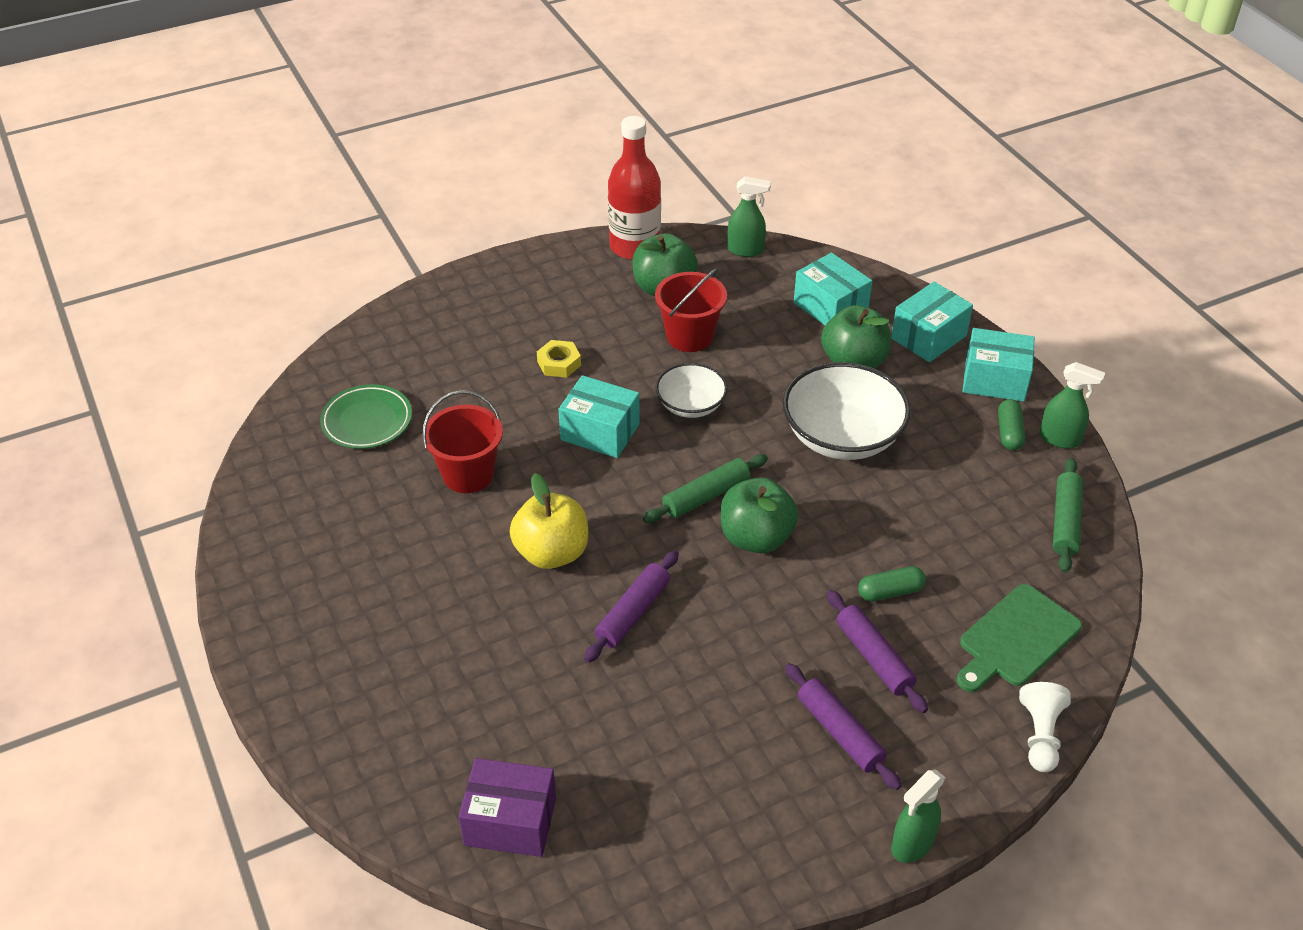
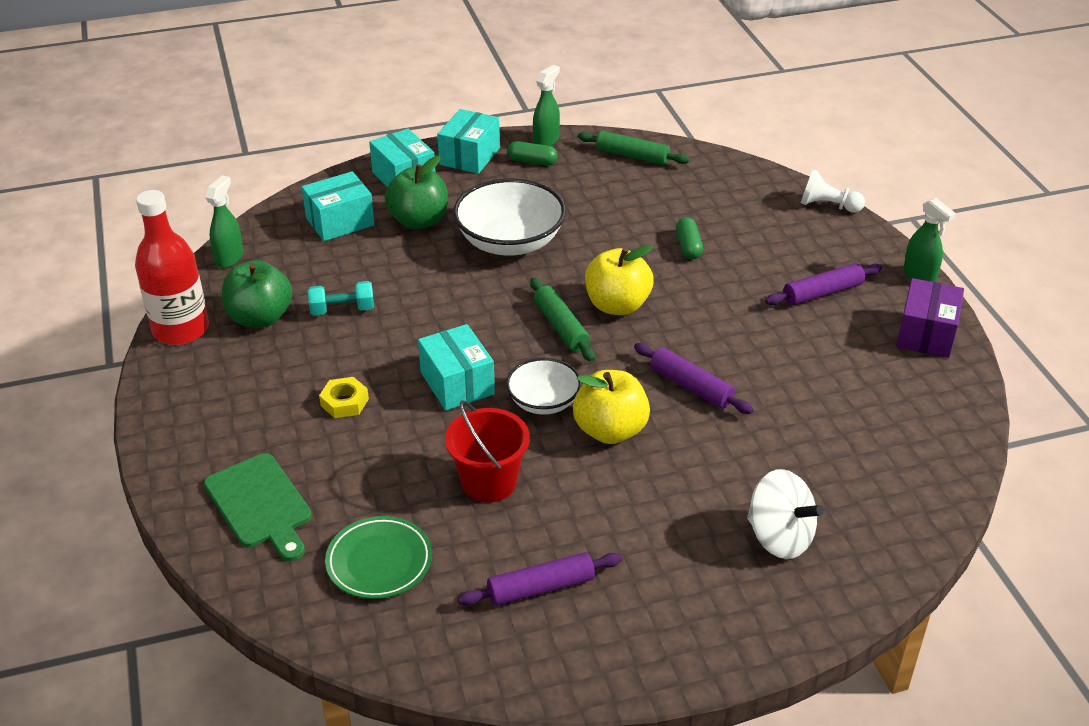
camera: 80 degrees left, 5 degrees down
(415, 701) = (779, 537): none -> white spinning top
(510, 821) = (909, 481): purple box -> purple box (926, 334)
(600, 432) = (457, 383): turquoise box -> turquoise box turned 60 degrees counterclockwise
(689, 336) = (342, 310): red bucket -> turquoise dumbbell
(691, 405) = (440, 321): white bowl -> white bowl (543, 402)
(756, 538) = (617, 305): green apple -> yellow apple
(874, 657) = (753, 265): purple rolling pin -> purple rolling pin (541, 588)
(1016, 639) = (741, 199): green cutting board -> green cutting board (260, 504)

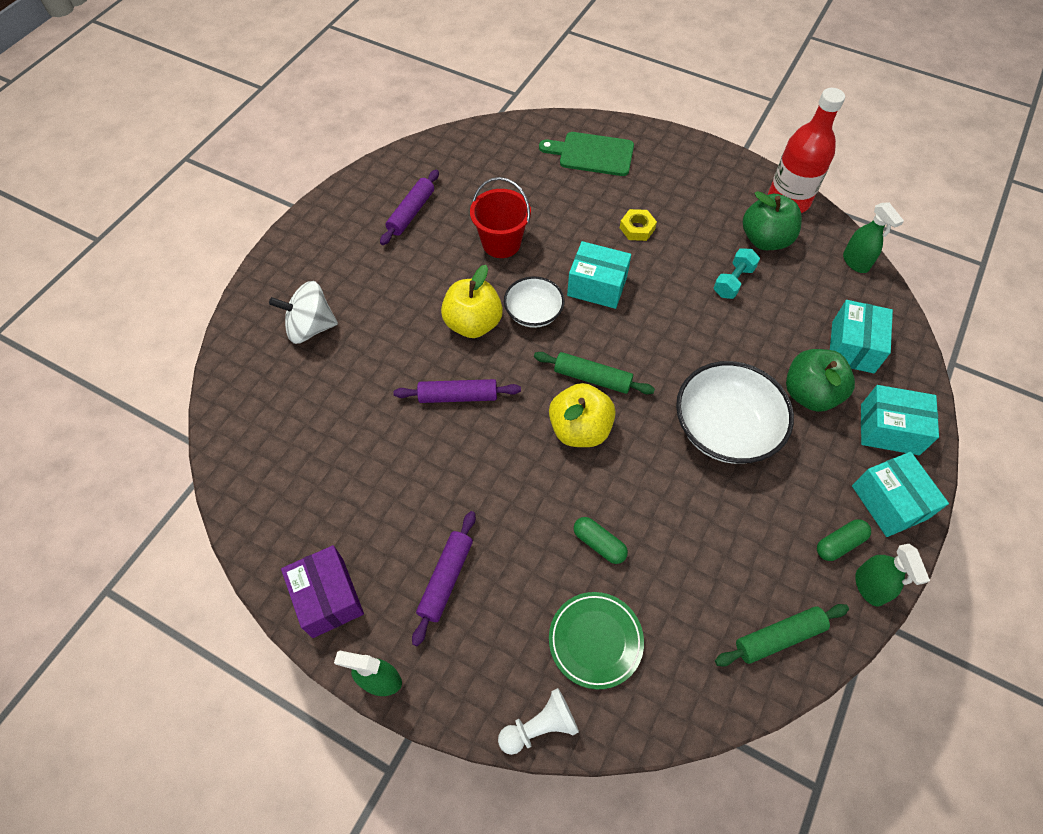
camera: 135 degrees right, 20 degrees up
(379, 562) = (501, 171): green plate -> green plate (595, 640)

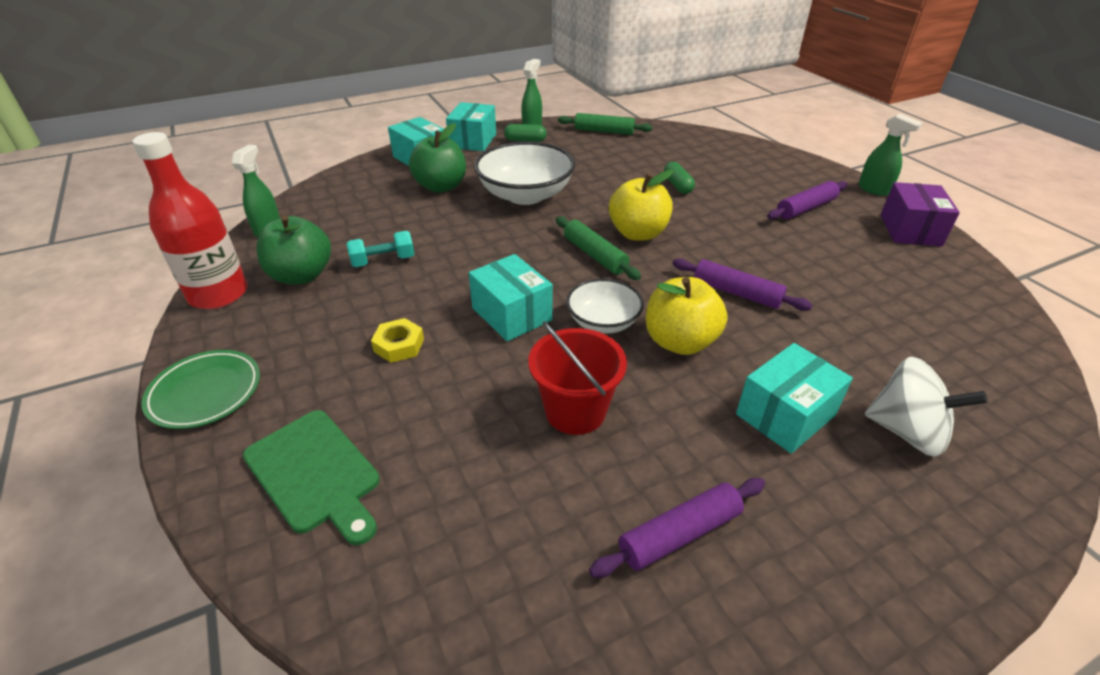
camera: 145 degrees left, 20 degrees down
(539, 726) = (771, 150): white pawn -> none
(595, 640) = (714, 160): green plate -> green plate (205, 393)
(853, 347) = (370, 193): turquoise box -> turquoise box (785, 414)

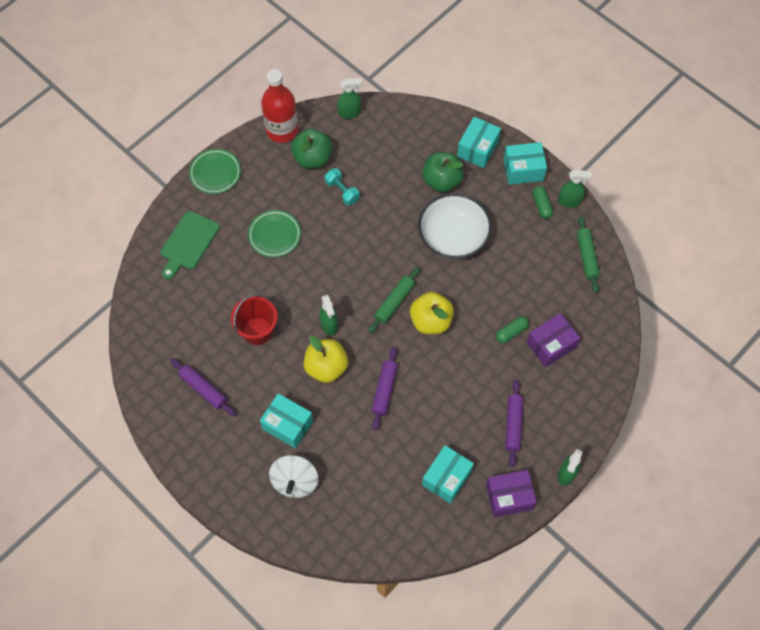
camera: 70 degrees right, 25 degrees up
(399, 345) = (274, 235): yellow nut -> green plate
(511, 314) = (319, 277): turquoise box -> turquoise box (446, 478)
(603, 322) = (329, 325): white bowl -> green spray bottle
(703, 167) = (551, 345): none -> purple box
(806, 208) = (513, 425): purple rolling pin -> purple rolling pin turned 60 degrees clockwise

